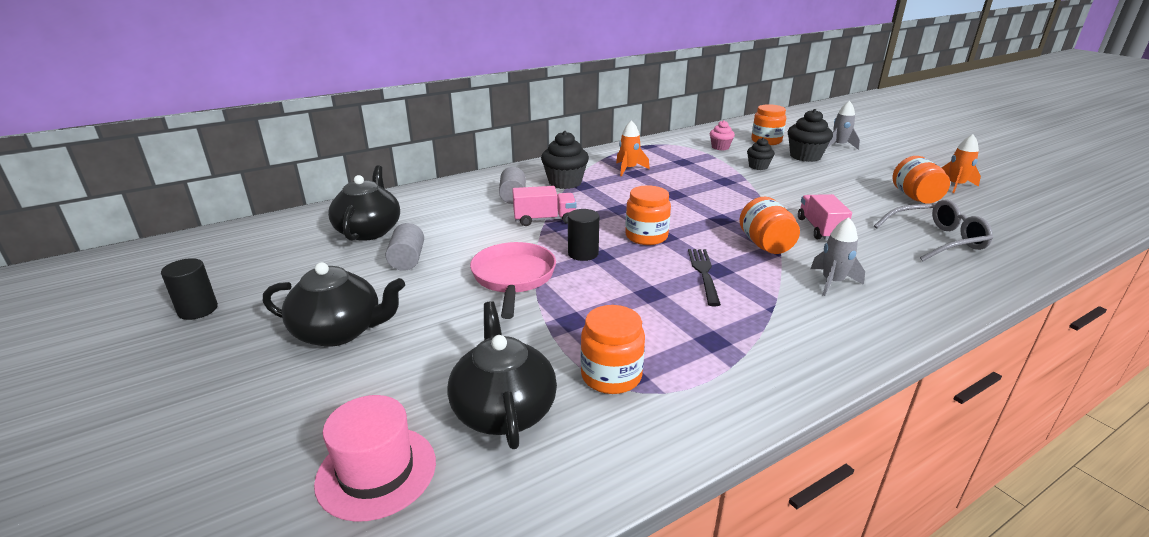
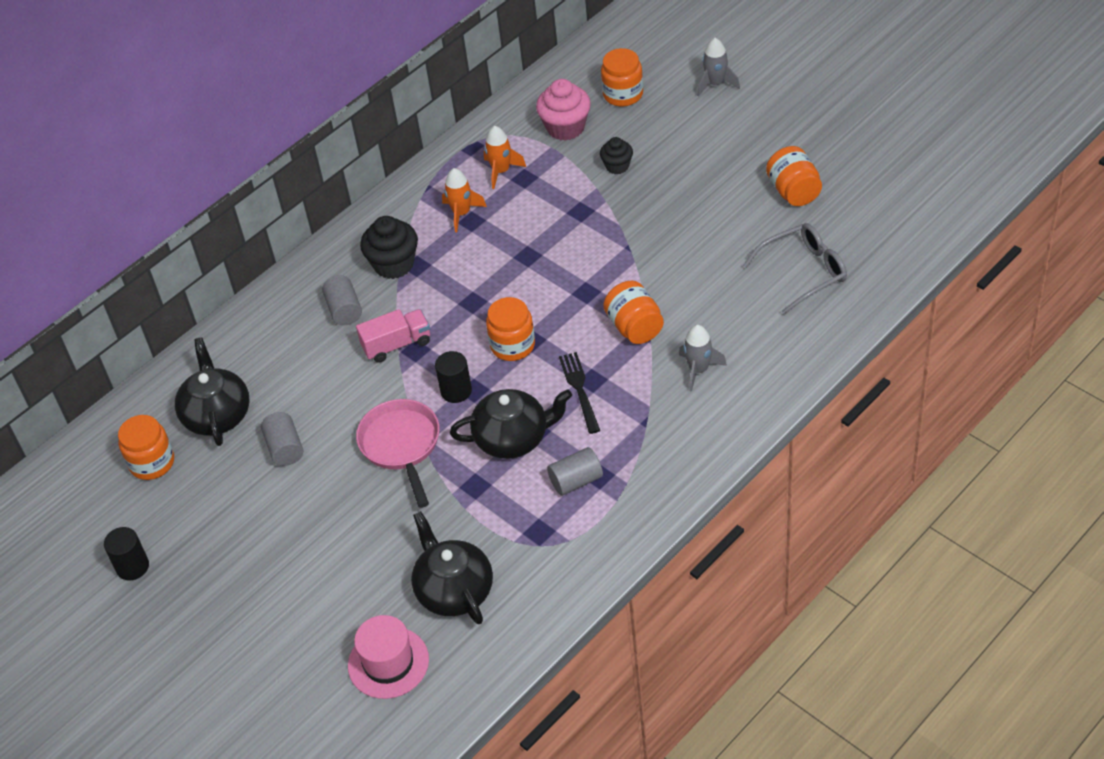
camera: 10 degrees left, 20 degrees up
(339, 331) = (279, 554): black teapot -> black teapot (513, 438)
(611, 376) = (525, 536): orange jar -> orange jar (152, 462)
(685, 340) = (576, 481): none -> grey cylinder
(720, 147) = (565, 127): pink cupcake -> pink cupcake, size x1.67
(805, 156) = (673, 125): black cupcake -> none
(819, 229) = (688, 284): pink truck -> none
(955, 185) = (842, 153): orange rocket -> orange rocket (501, 171)

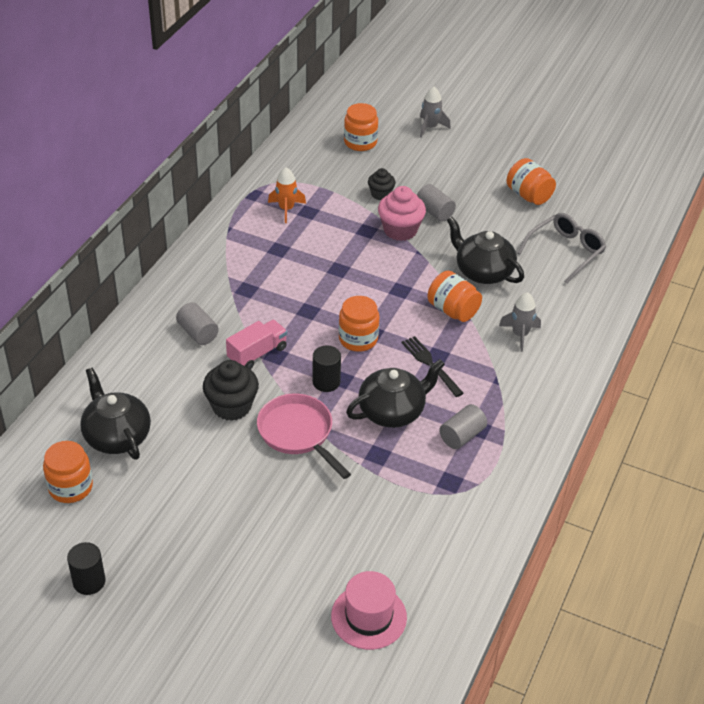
camera: 25 degrees left, 5 degrees down
(285, 448) = (193, 453): grey cylinder -> grey cylinder (434, 212)
(394, 264) = (226, 291): black cupcake -> black cupcake (231, 406)
(454, 590) = (399, 544): black teapot -> black teapot (483, 272)
(461, 213) = (267, 245): orange rocket -> none
(565, 127) = (325, 171): pink cupcake -> pink cupcake (400, 230)

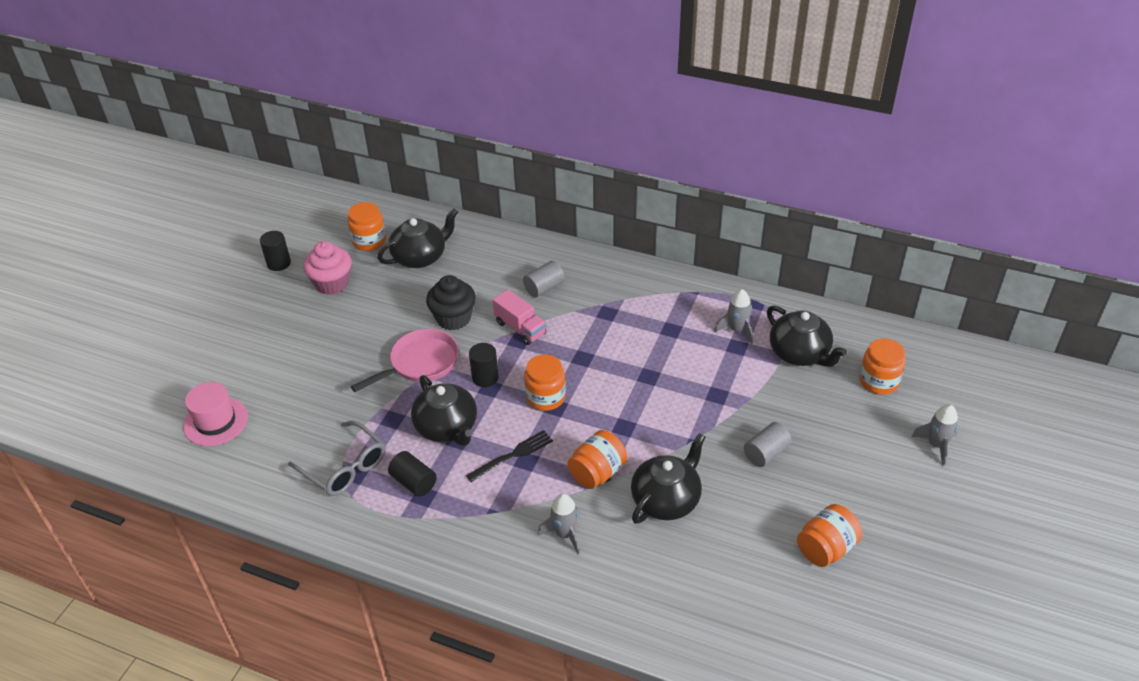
camera: 90 degrees right, 0 degrees up
(286, 209) = (737, 330): orange rocket -> grey rocket
(322, 178) = (800, 353): none -> black teapot
(380, 194) = (785, 404): black cupcake -> none
(400, 230) = (725, 423): pink cupcake -> pink cupcake (332, 284)
(462, 436) = (414, 482): grey cylinder -> black cylinder
(565, 251) = (721, 585): grey glasses -> grey glasses (345, 467)

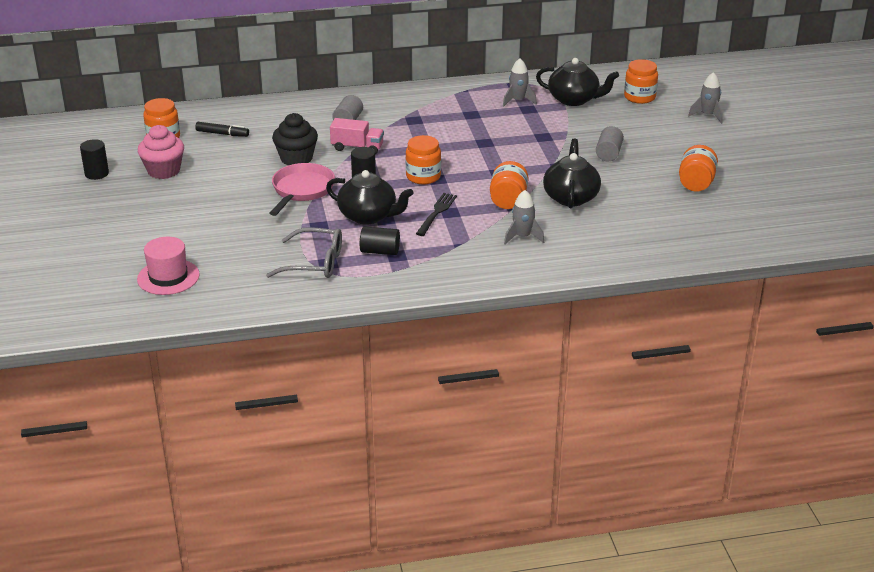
camera: 35 degrees left, 10 degrees down
(420, 257) = (222, 134): black teapot -> black marker

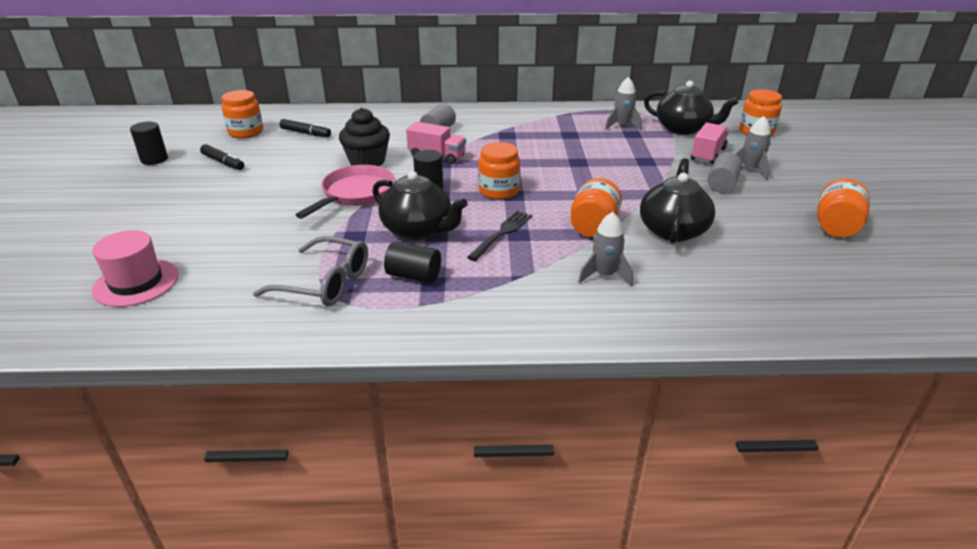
camera: 10 degrees right, 0 degrees up
(164, 171) = (223, 162): pink cupcake -> black marker
(596, 125) = (707, 155): none -> pink truck
(707, 115) = (838, 154): grey rocket -> grey rocket (750, 169)

